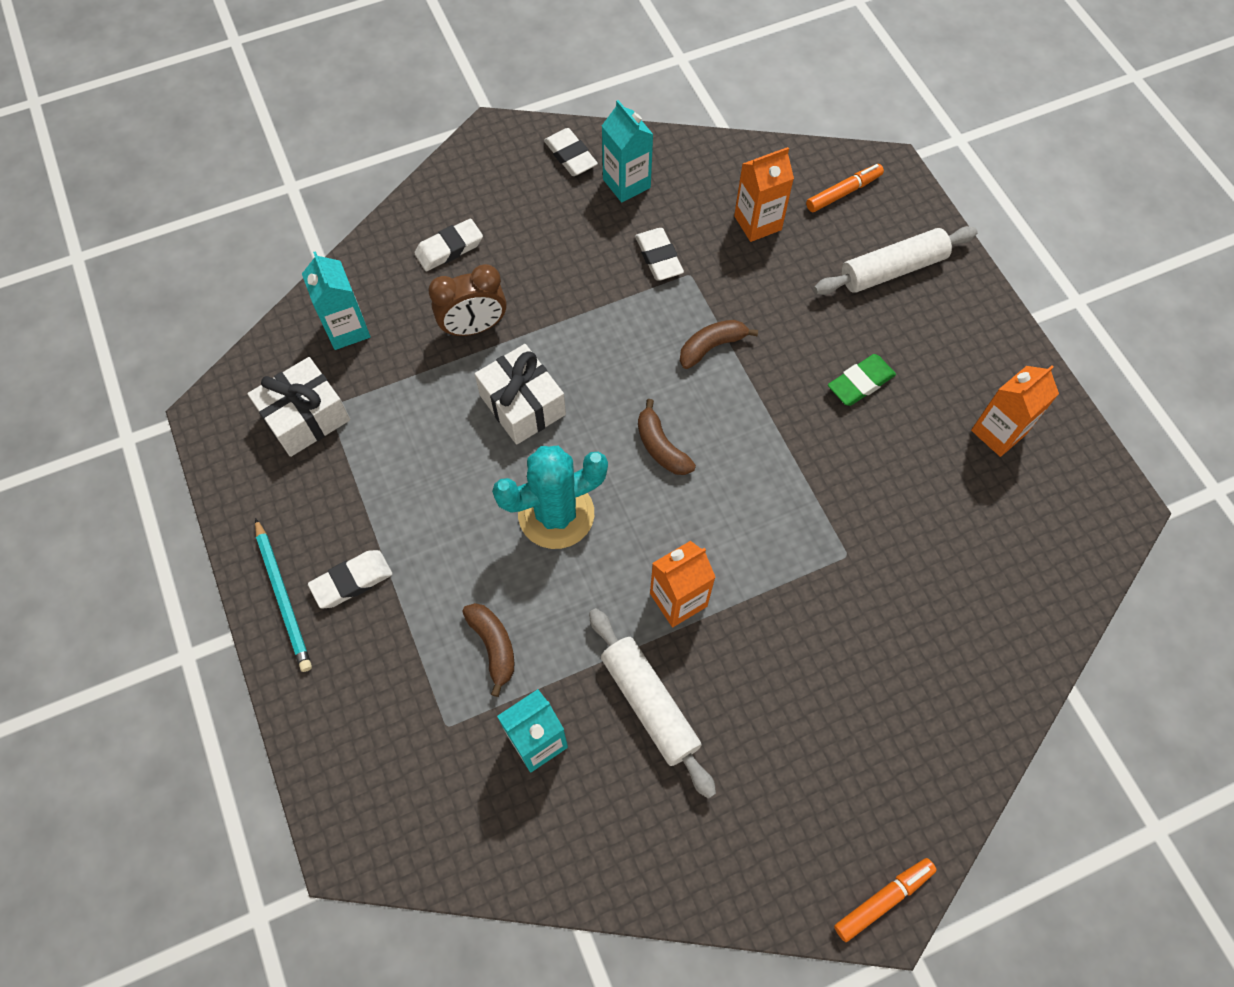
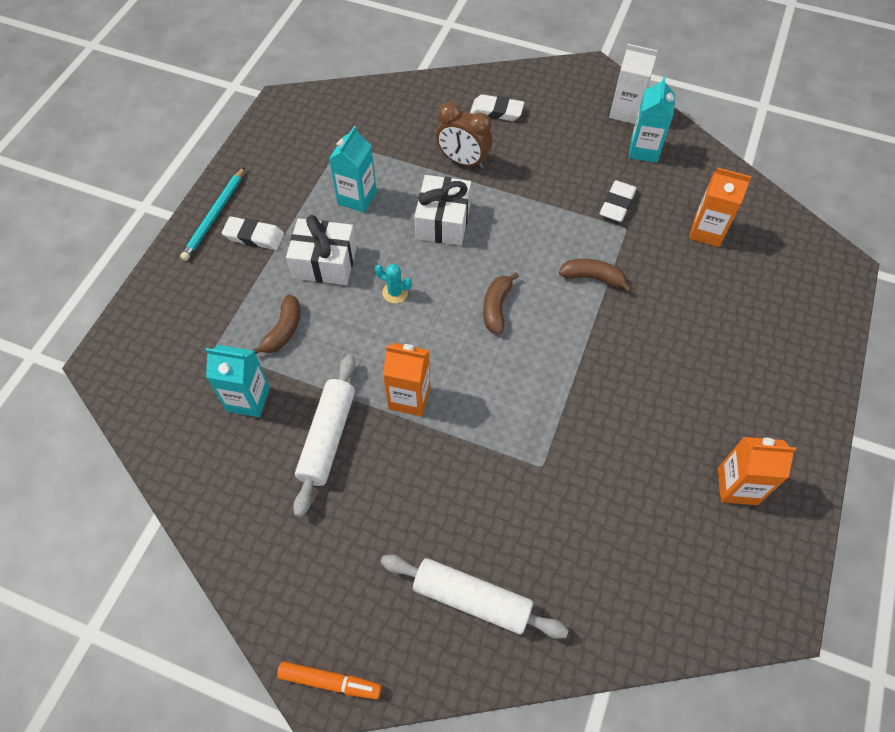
camera: 45 degrees right, 5 degrees down
(306, 417) = (324, 139): white gift -> white gift (324, 262)
(347, 329) = (395, 112): turquoise carton -> turquoise carton (357, 198)
(556, 514) = (395, 292): turquoise cactus -> turquoise cactus, size x0.43
(570, 156) = (625, 112): white eraser -> white carton
(843, 192) = (790, 257): orange marker -> none
(860, 383) = (670, 375): green eraser -> none
(892, 269) = (773, 327): white rolling pin -> white rolling pin (472, 599)

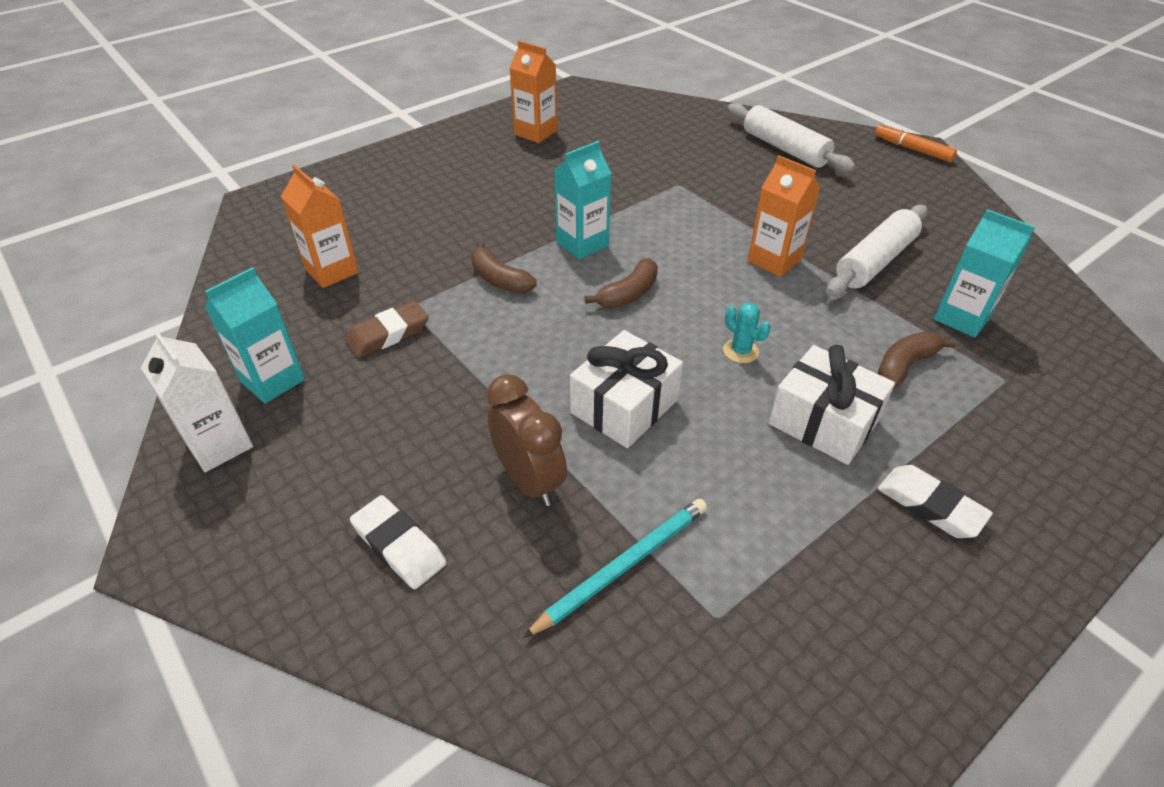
camera: 150 degrees left, 15 degrees down
(215, 216) = (1001, 574): turquoise pencil -> turquoise pencil (622, 567)
(357, 198) = (735, 496): turquoise carton -> turquoise carton (582, 244)
(617, 204) = (388, 334): white eraser -> brown eraser

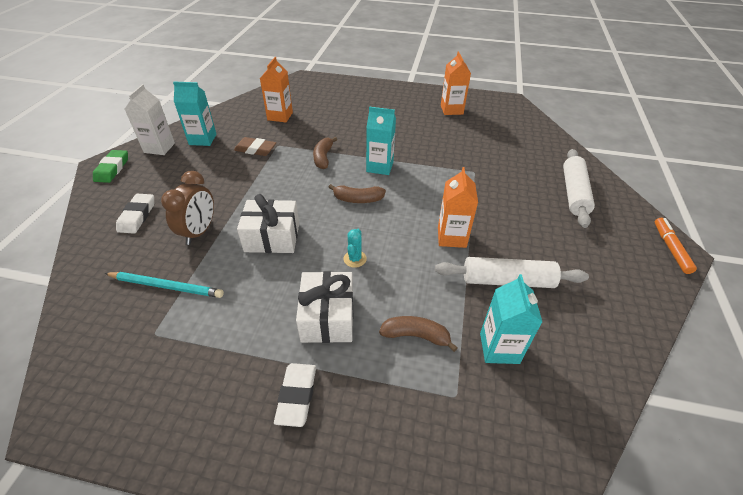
camera: 50 degrees right, 0 degrees up
(199, 536) = (112, 169): none -> green eraser

